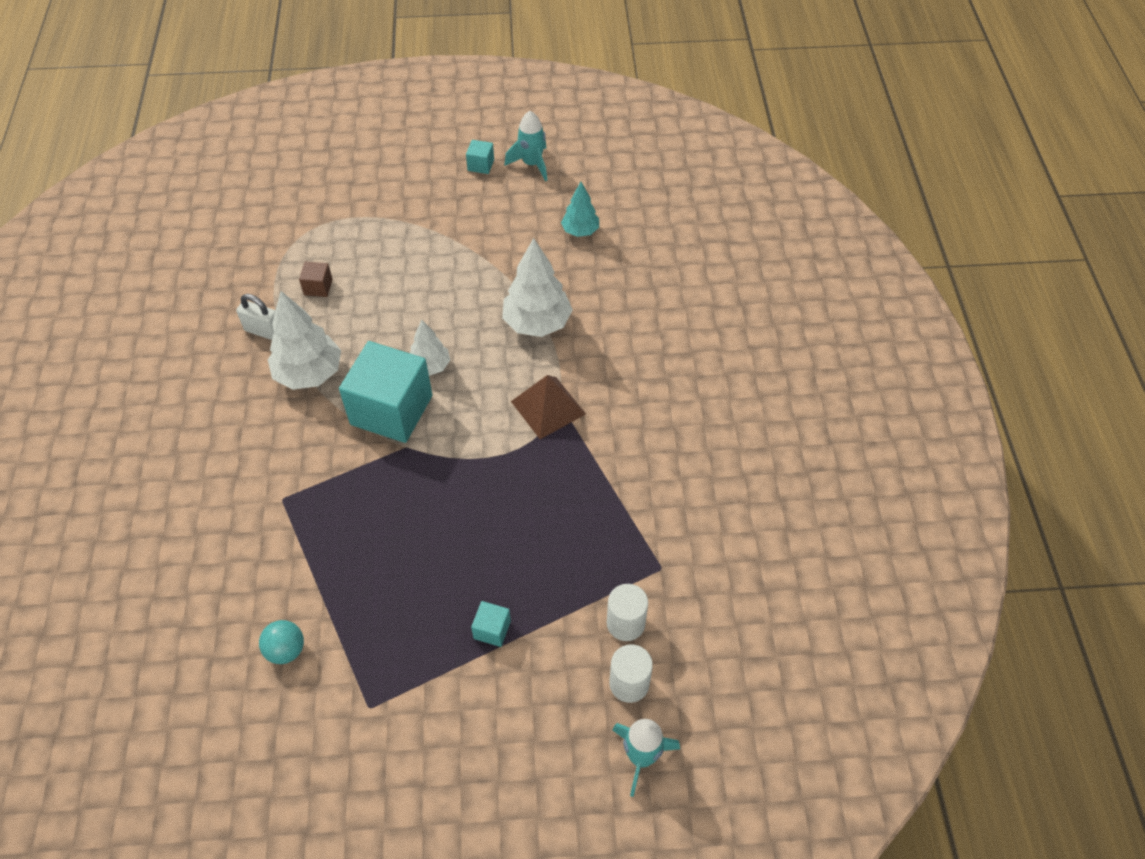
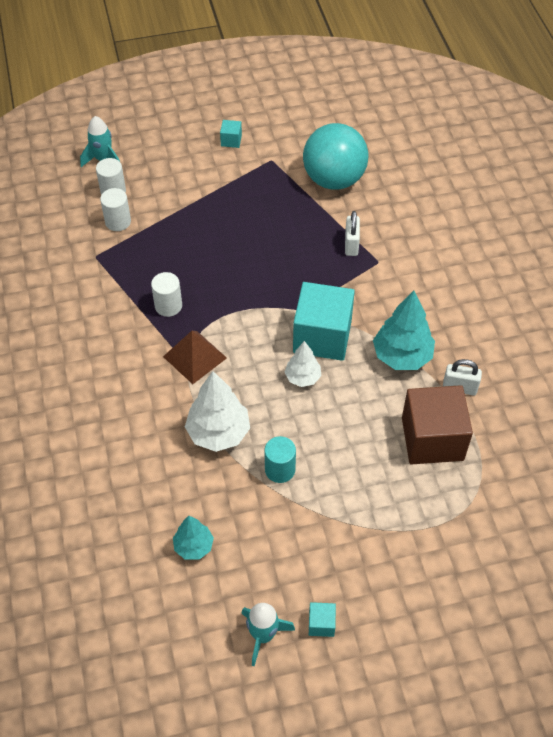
camera: 170 degrees right, 0 degrees up
(286, 650) = (334, 179): turquoise ball -> turquoise ball, size x2.33
(306, 530) = (351, 244): none -> white padlock
(309, 374) = (402, 356): white tree -> turquoise tree
(318, 287) = (432, 439): brown cube -> brown cube, size x2.40
(482, 281) = (280, 469): none -> turquoise cylinder
(492, 629) = (206, 207): turquoise cube -> turquoise cube (231, 140)
(570, 477) = (168, 306): none -> white cylinder

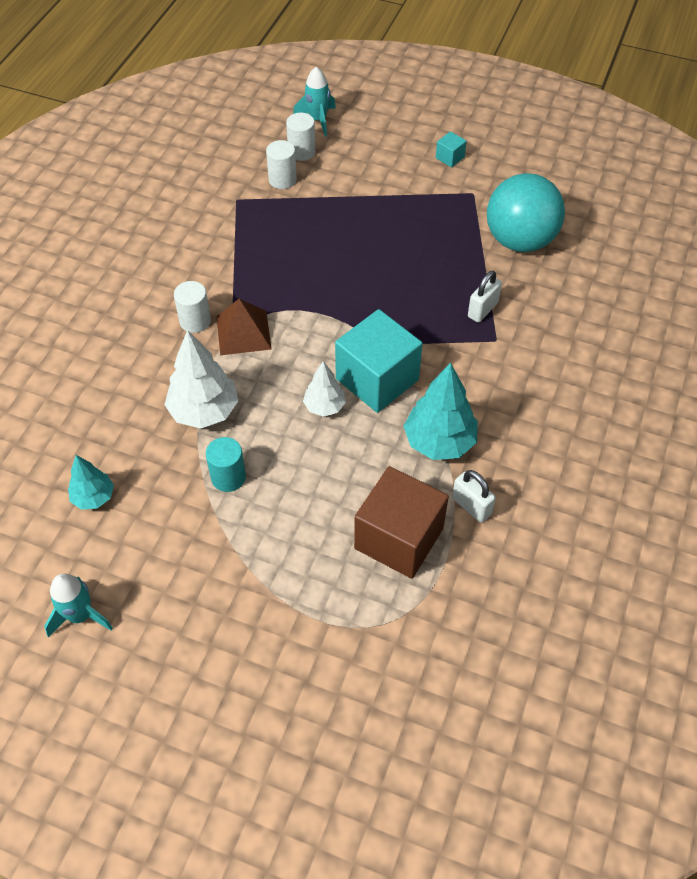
camera: 35 degrees right, 0 degrees up
(168, 306) = (261, 275): white cylinder -> white cylinder (195, 321)
(321, 624) = (139, 641): turquoise cube -> none

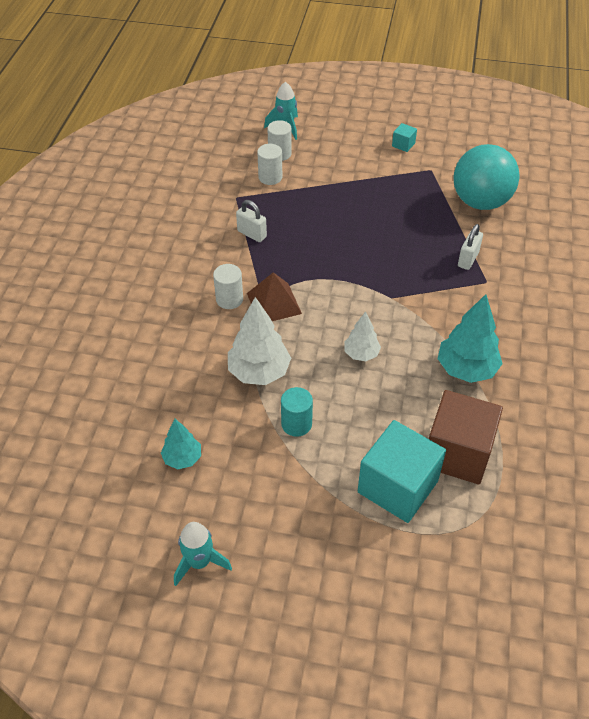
camera: 10 degrees left, 5 degrees down
(377, 379) = (398, 326): turquoise cube -> turquoise cube (397, 486)
(471, 506) = (509, 417): white padlock -> white padlock (252, 234)

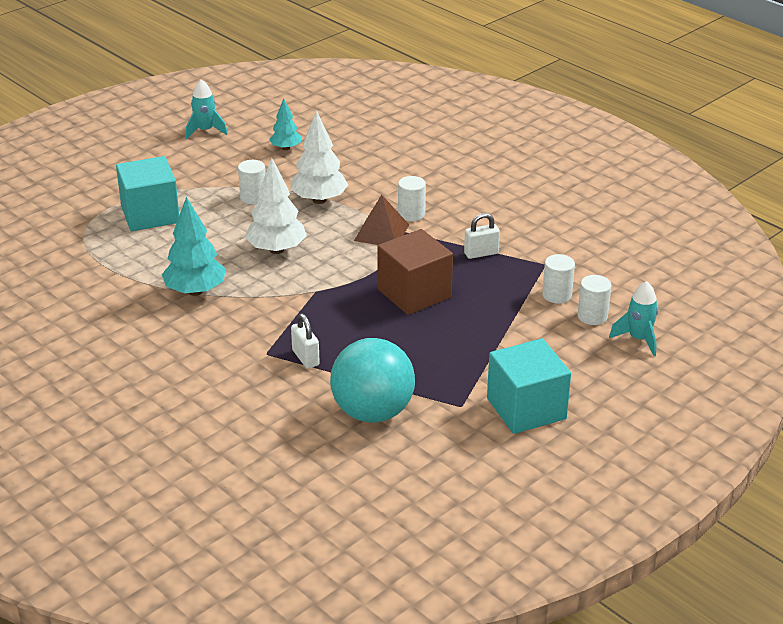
camera: 125 degrees right, 15 degrees down
(296, 424) = (253, 197): turquoise cylinder -> white cylinder
(361, 354) = (276, 250): white tree -> white tree, size x1.69
(403, 144) = (526, 409): turquoise cube -> turquoise cube, size x2.40
(457, 453) = (137, 250): brown cube -> brown cube (414, 293)

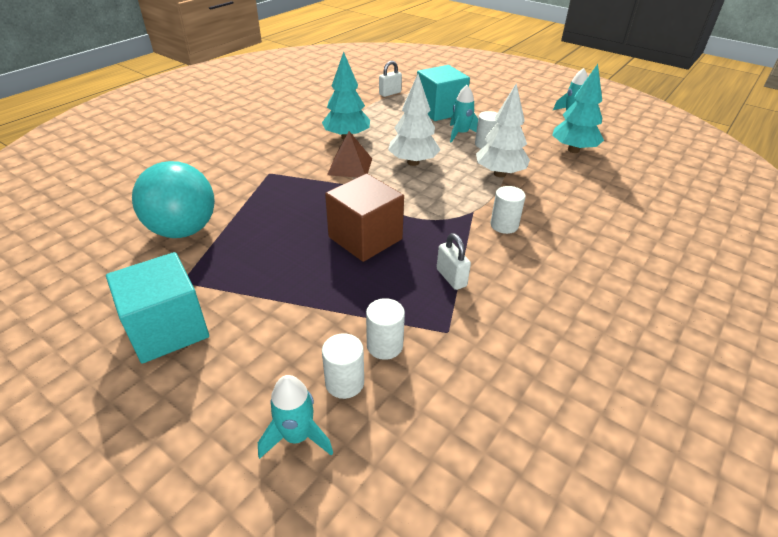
camera: 80 degrees right, 5 degrees up
(221, 209) = (461, 134): none -> turquoise rocket
(286, 148) = (573, 150): turquoise tree -> turquoise tree, size x1.69
(305, 358) = (262, 190): white padlock -> white padlock (390, 93)
(381, 232) = (462, 210): brown pyramid -> brown pyramid (350, 166)

